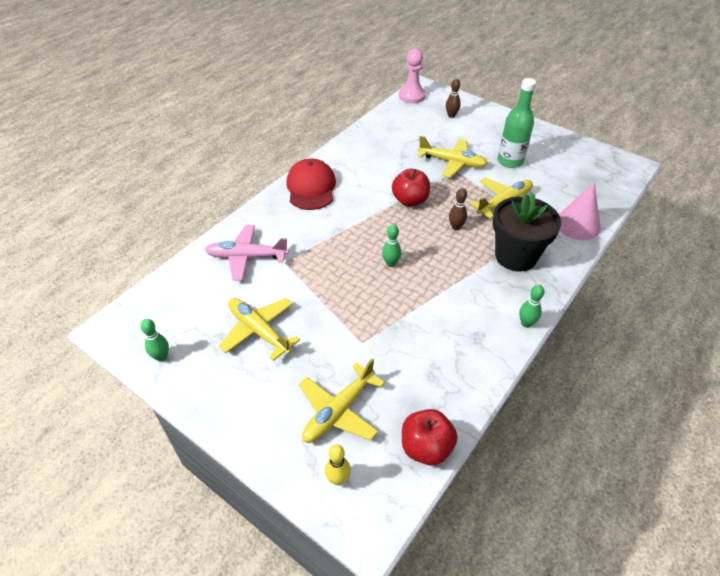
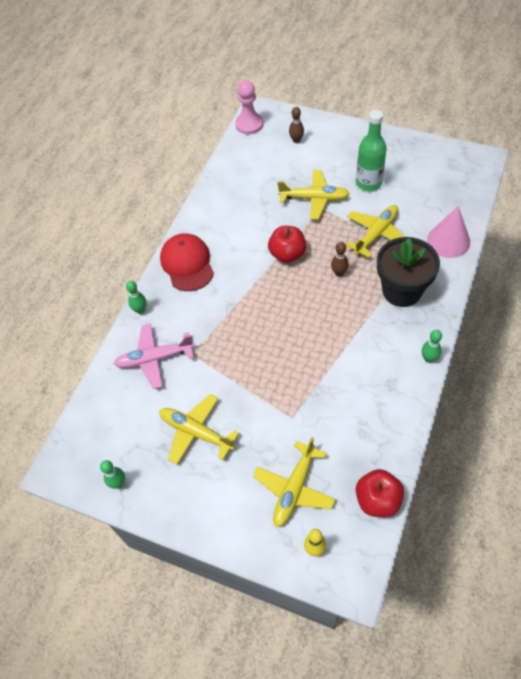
camera: 10 degrees left, 10 degrees up
(391, 263) = (291, 329): green bowling pin -> green bowling pin (140, 310)

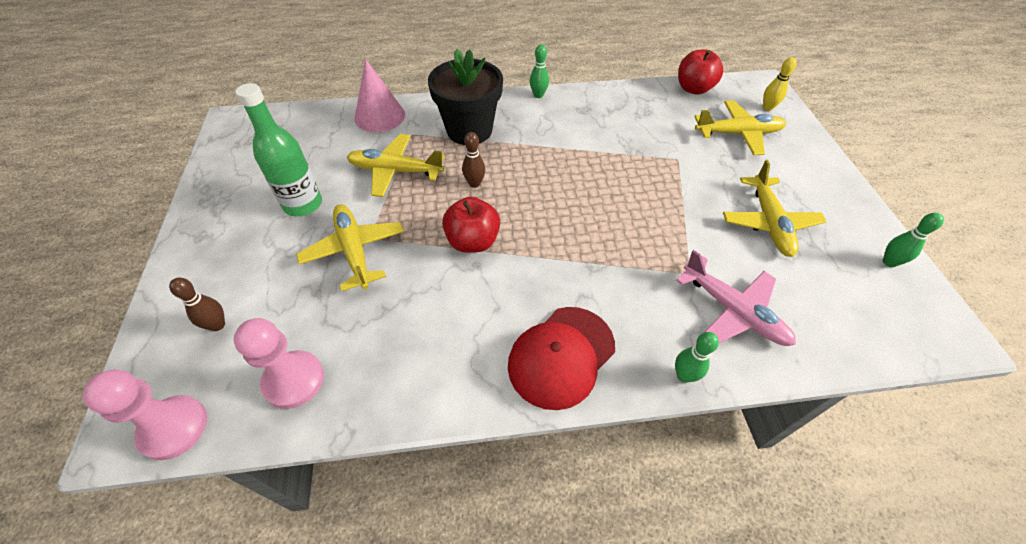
camera: 125 degrees left, 5 degrees down
(246, 162) = (294, 380): none -> pink pawn

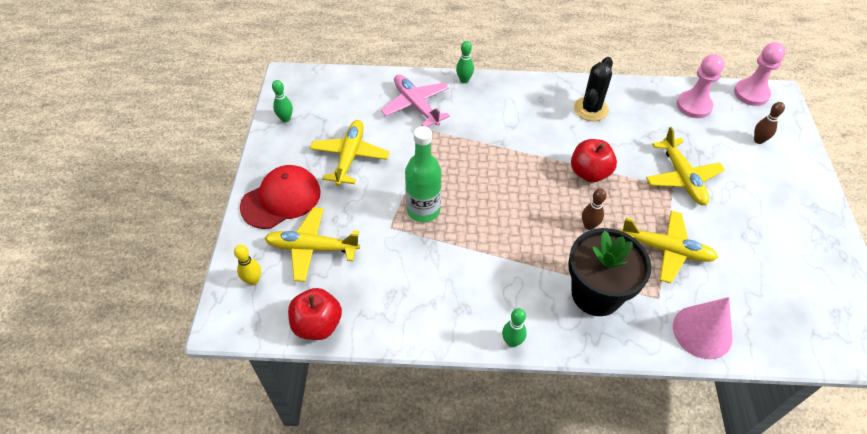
camera: 170 degrees left, 0 degrees up
(303, 204) = (741, 225): green bottle -> green bottle (423, 210)
(468, 345) = (591, 109): none -> black cactus
(561, 356) = (533, 97): red cap -> red cap (281, 199)

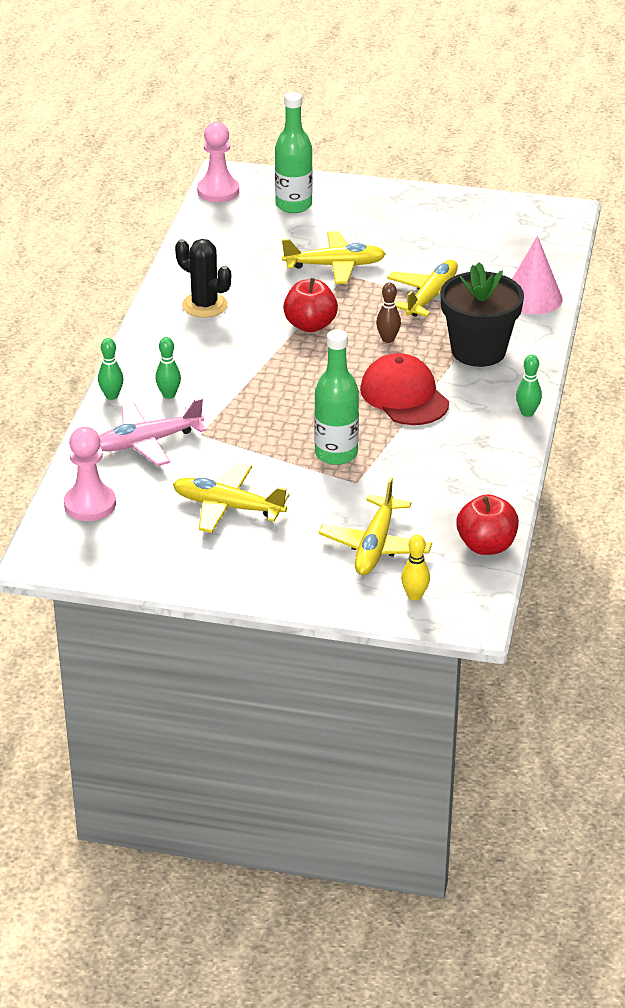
camera: 80 degrees left, 15 degrees down
(281, 199) = (287, 570): red cap -> red cap (404, 396)
(285, 119) = (133, 563): green bowling pin -> green bowling pin (169, 395)
(694, 106) = (224, 233): pink pawn -> pink pawn (90, 504)
(758, 140) = (293, 205): brown bowling pin -> green bottle

